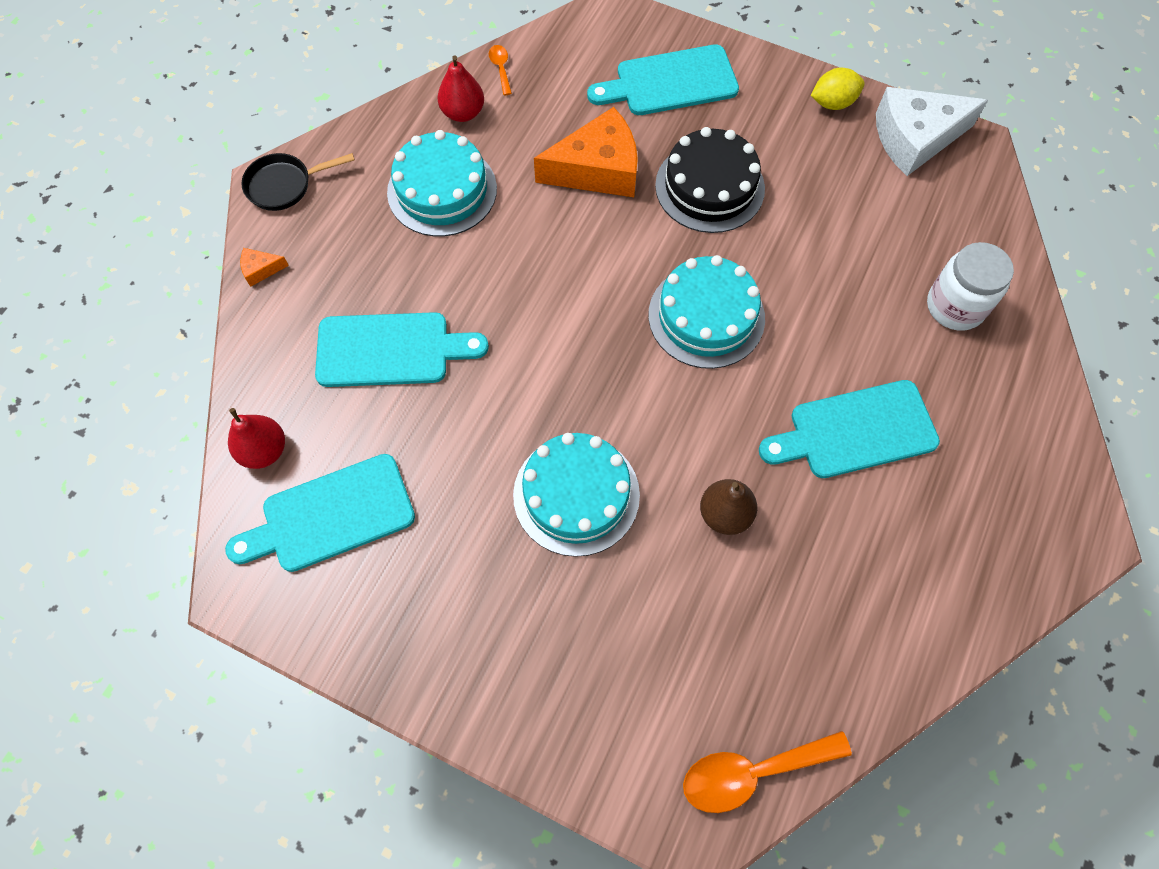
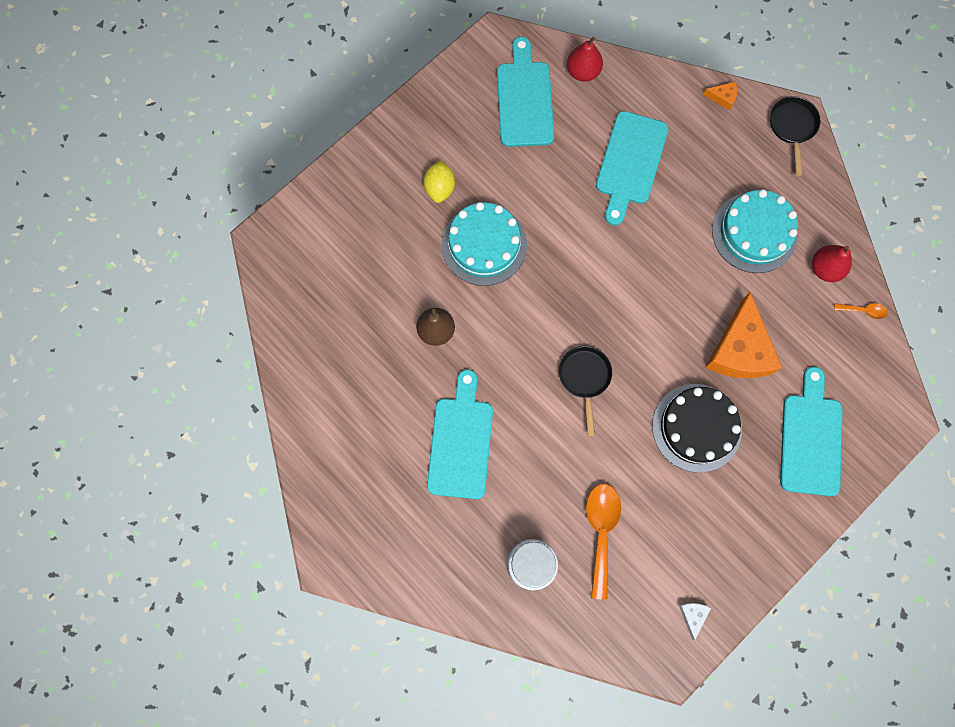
camera: 110 degrees right, 10 degrees up
(261, 270) = (722, 97): orange cheese -> orange cheese turned 90 degrees clockwise
(706, 316) = (584, 378): turquoise cake -> black pan
(752, 772) = (280, 282): orange spoon -> orange spoon (601, 532)
(833, 103) = (750, 564): yellow lemon -> yellow lemon (439, 188)
(915, 139) = (692, 615): white cheese -> white cheese, size x0.41

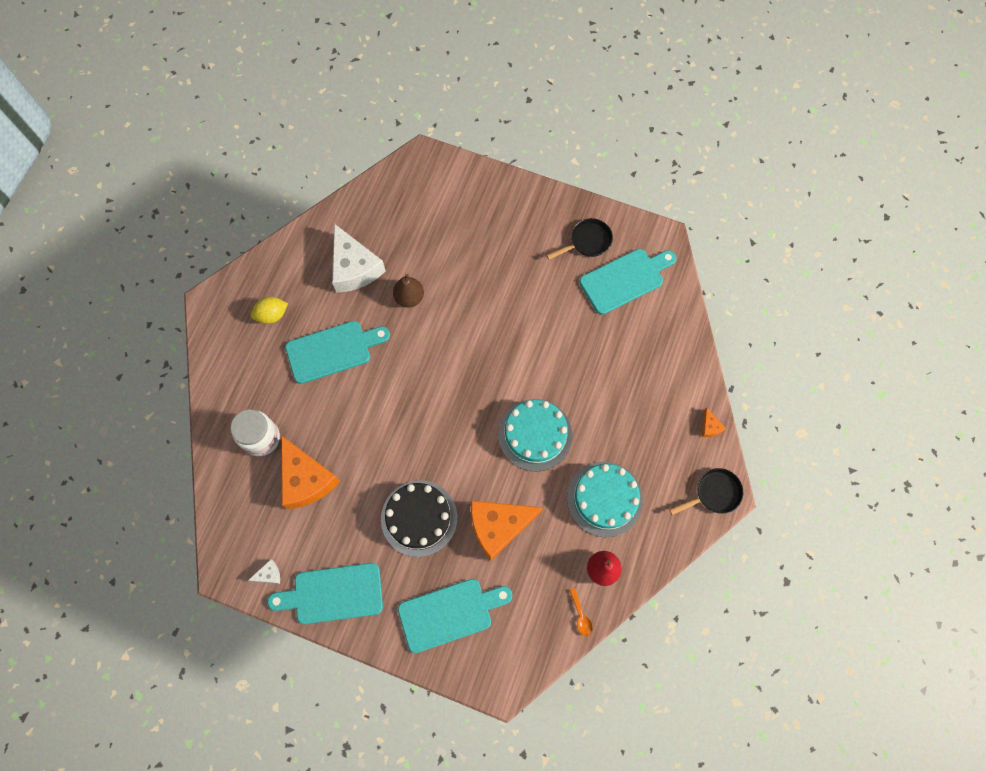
camera: 65 degrees right, 5 degrees down
(368, 376) = (354, 268): none -> white cheese
(439, 188) = (521, 252): yellow lemon -> yellow lemon (272, 315)
(484, 245) = (492, 301): turquoise cake -> turquoise cake (535, 434)
(583, 72) = (672, 311): red pear -> none
(584, 378) = (420, 417): black pan -> black pan (587, 242)
(601, 532) = (306, 479): orange spoon -> orange cheese
(630, 163) = (614, 378): turquoise cutting board -> turquoise cutting board (333, 594)

